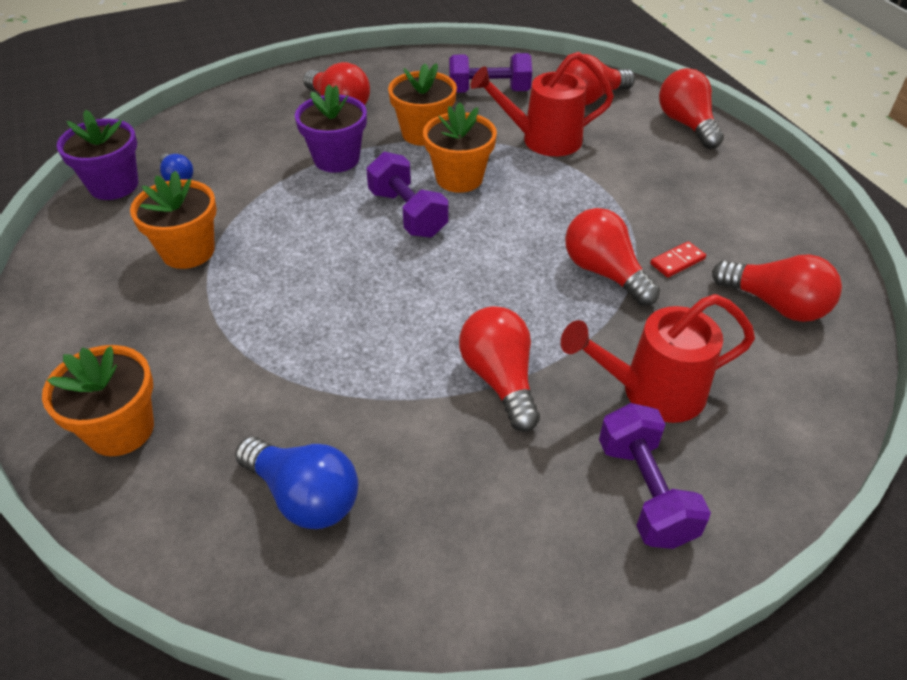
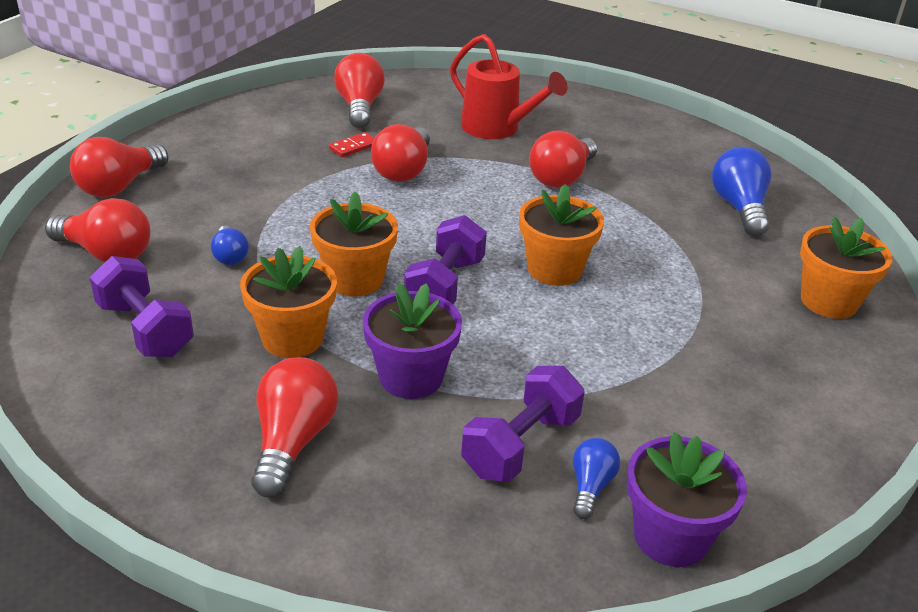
camera: 130 degrees left, 10 degrees down
(188, 251) = (665, 391): orange flower pot -> orange flower pot (554, 269)
(542, 140) = (230, 256): red watering can -> blue light bulb
(644, 492) = (570, 116): purple dumbbell -> purple dumbbell (521, 445)
(677, 261) = (353, 147): red domino -> red domino turned 60 degrees counterclockwise

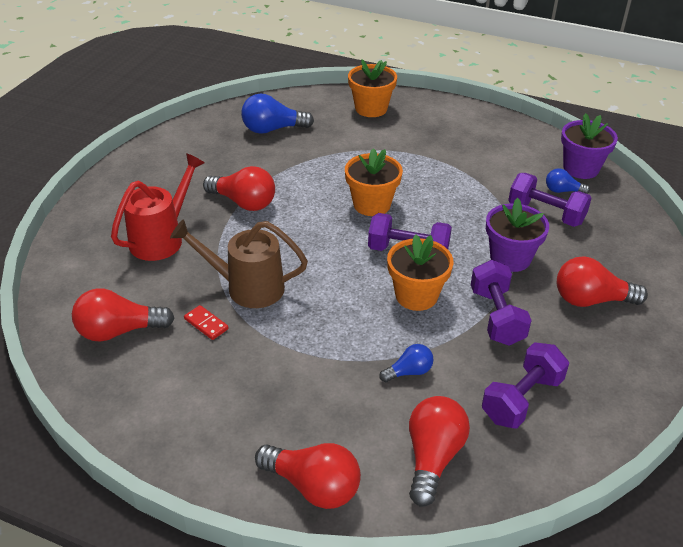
camera: 95 degrees left, 5 degrees up
(292, 338) = (496, 317): orange flower pot -> purple dumbbell
(403, 170) = (246, 287): red light bulb -> brown watering can

